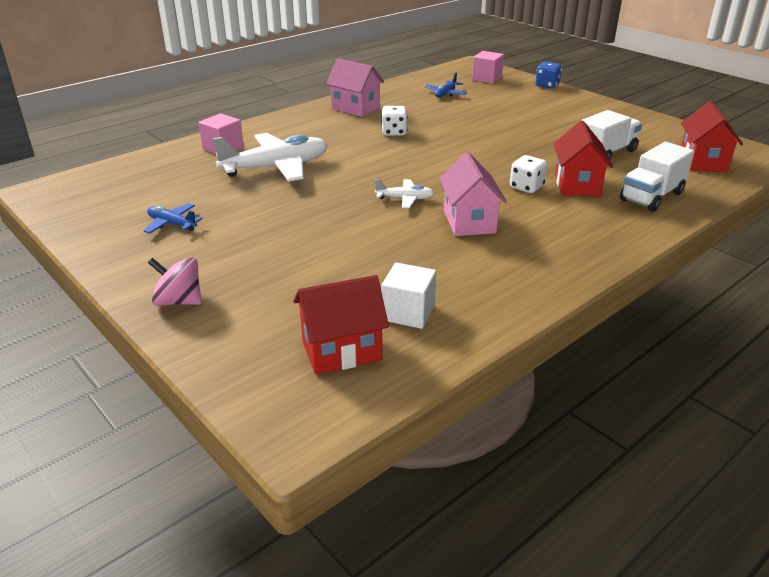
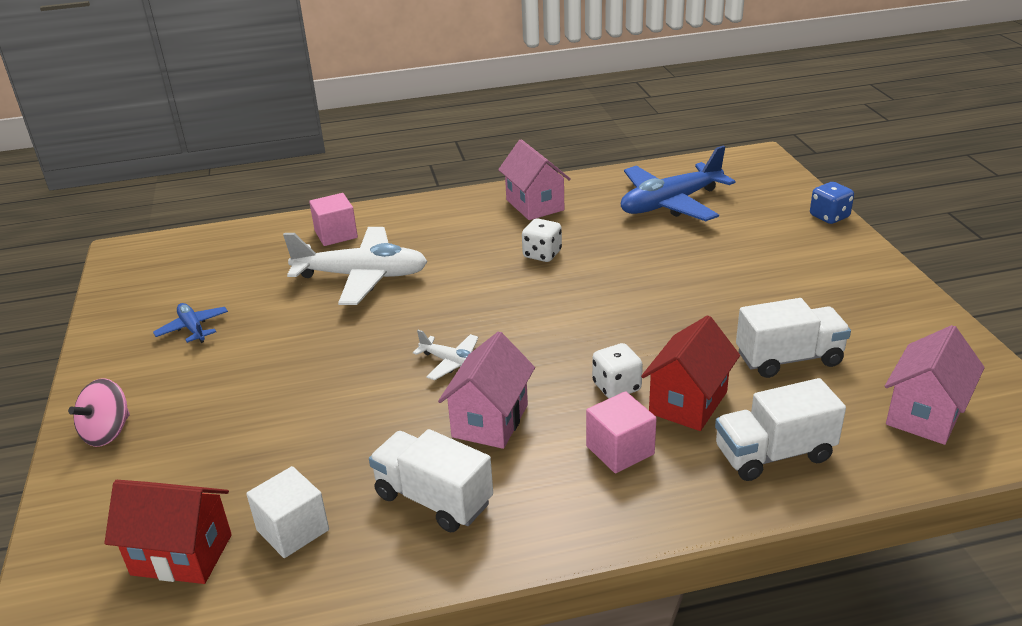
camera: 30 degrees right, 0 degrees up
(179, 301) = (107, 432): pink spinning top -> pink spinning top turned 105 degrees counterclockwise
(445, 94) = (670, 203): blue plane -> blue plane, size x2.08
(484, 269) = (433, 499): none -> white truck
(486, 78) = (754, 187): pink cube -> pink cube (620, 450)
(702, 162) = (924, 414): red house -> pink house

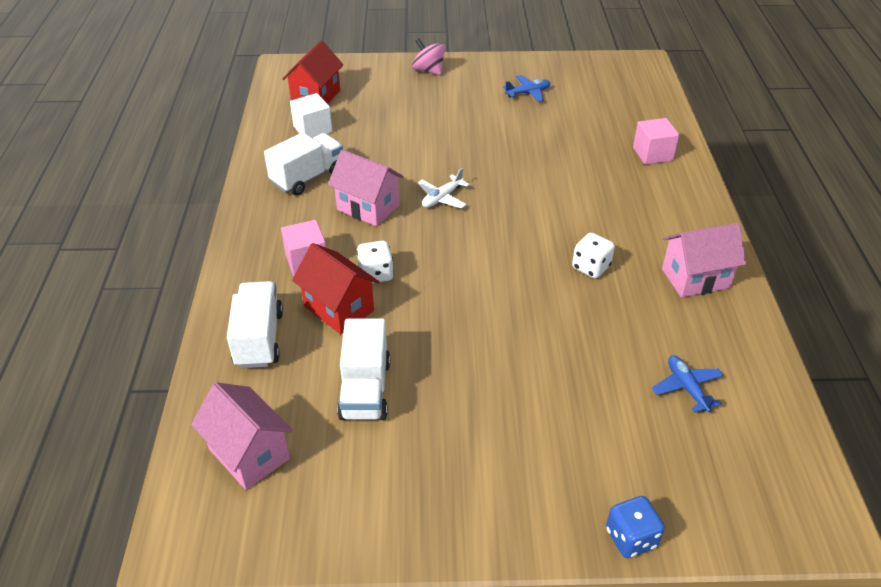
camera: 100 degrees right, 10 degrees up
(362, 276) = (578, 164): white plane -> none
(670, 203) = (687, 388): blue plane -> blue plane, size x0.48

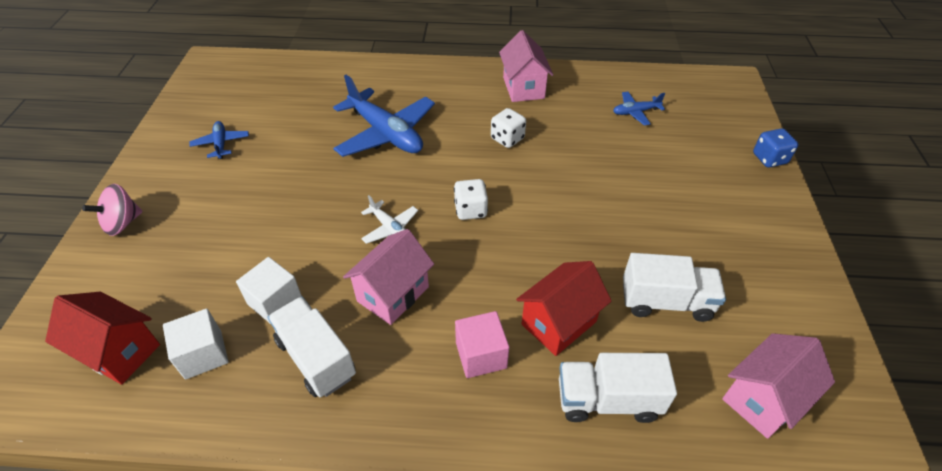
camera: 85 degrees left, 5 degrees up
(358, 151) = (275, 302): none -> white cube
(376, 274) = (507, 289): white dice -> white dice (470, 210)
(571, 181) = (386, 133): none -> blue plane
(652, 154) = (360, 81): pink cube -> none

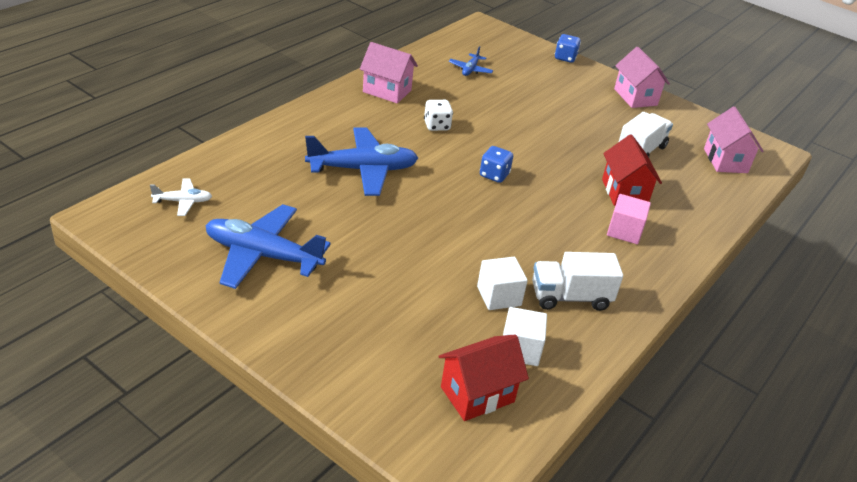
camera: 60 degrees left, 10 degrees down
(122, 223) = (311, 349): pink spinning top -> none
(221, 144) = (263, 255): blue plane -> blue plane, size x2.08
(390, 228) = (475, 215): white plane -> white plane (183, 201)
(393, 294) = (542, 241): pink house -> pink house (635, 97)
(470, 210) = (494, 175): white dice -> blue dice
(607, 400) = (690, 205): white truck -> none

